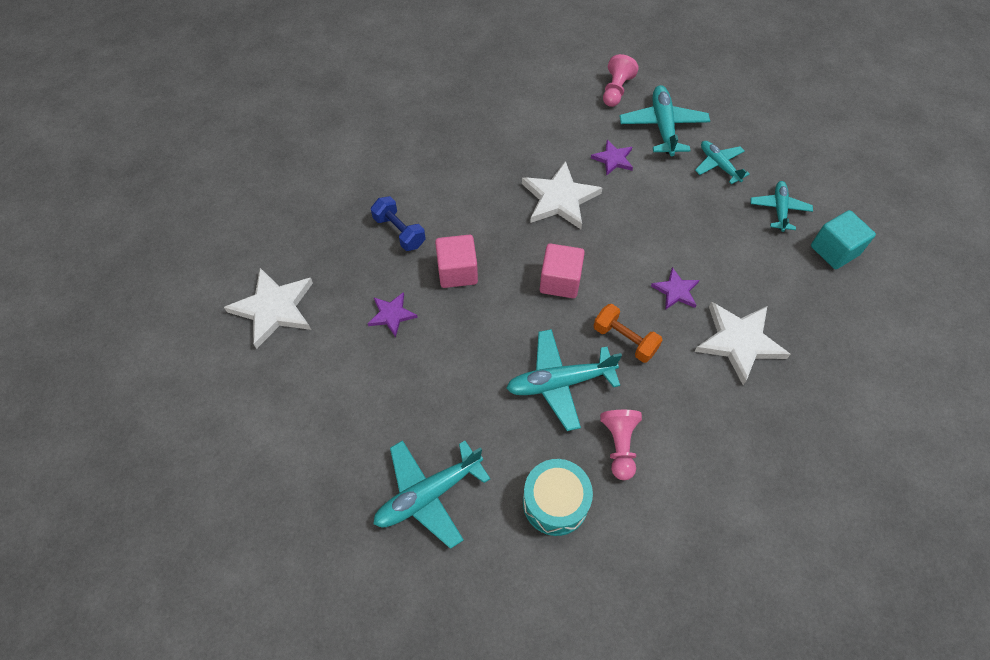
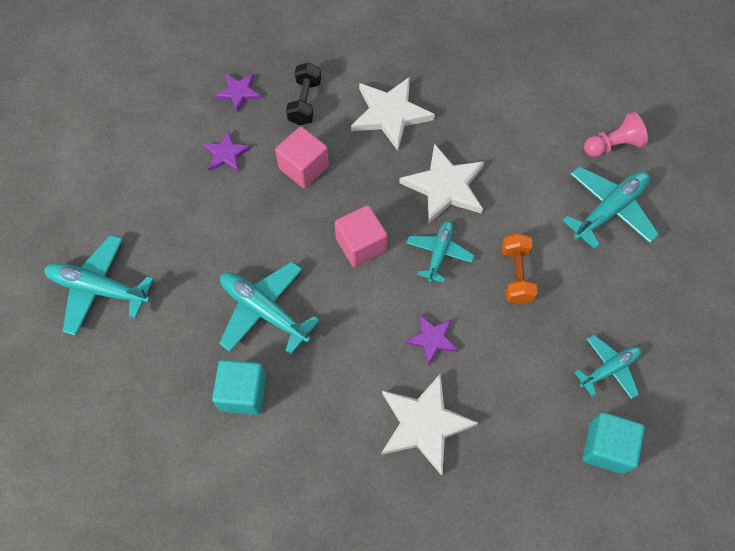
camera: 50 degrees right, 5 degrees up
(274, 308) = (167, 79): white star -> white star (390, 114)
(399, 232) = (305, 102): blue dumbbell -> black dumbbell
(555, 502) = (158, 379): turquoise drum -> none
(613, 159) = (529, 197): purple star -> purple star (239, 92)
(619, 445) = (243, 393): pink pawn -> turquoise cube
(625, 340) = (346, 331): orange dumbbell -> orange dumbbell (516, 275)
(719, 165) = (610, 285): turquoise plane -> turquoise plane (439, 253)

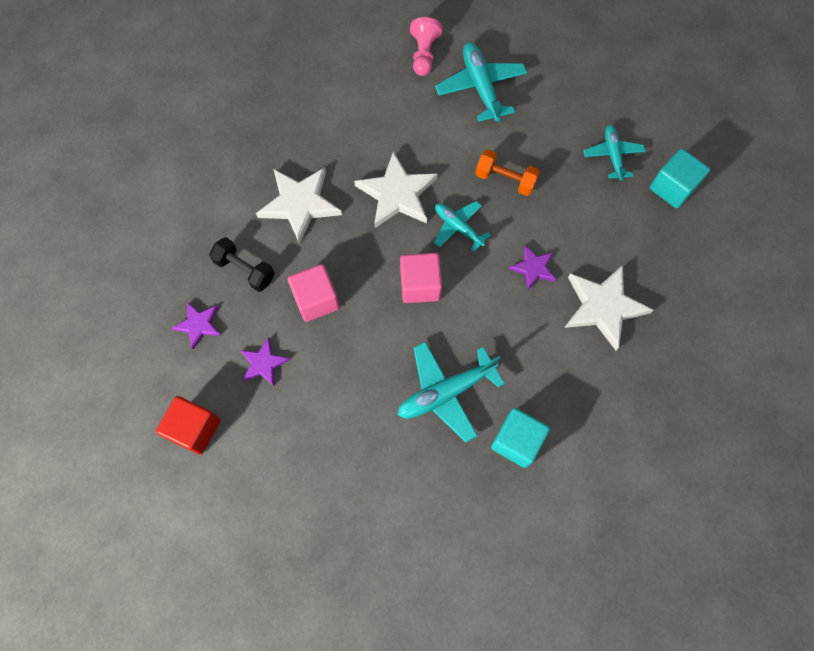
camera: 65 degrees left, 5 degrees up
(99, 289) = (351, 538): turquoise plane -> none
(148, 131) = (195, 429): none -> red cube

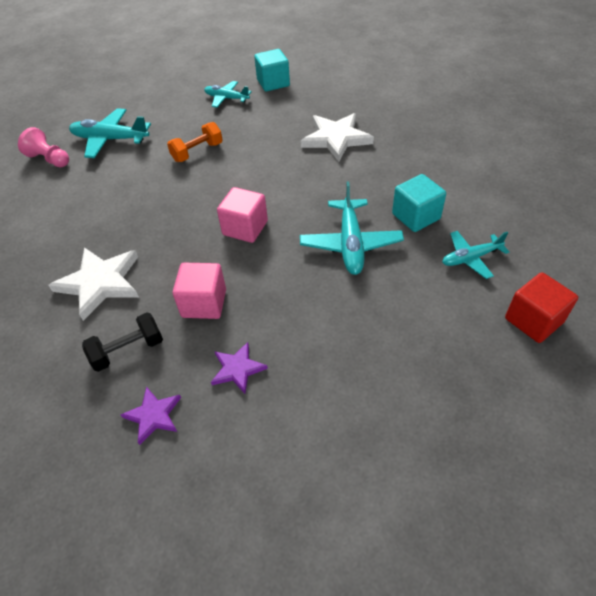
camera: 60 degrees left, 20 degrees down
(195, 429) = (269, 463): red cube -> red cube (533, 320)
(397, 194) = (152, 215): white star -> none
(458, 227) = (214, 189): turquoise plane -> turquoise plane (470, 258)
(533, 268) = (280, 161): purple star -> none

